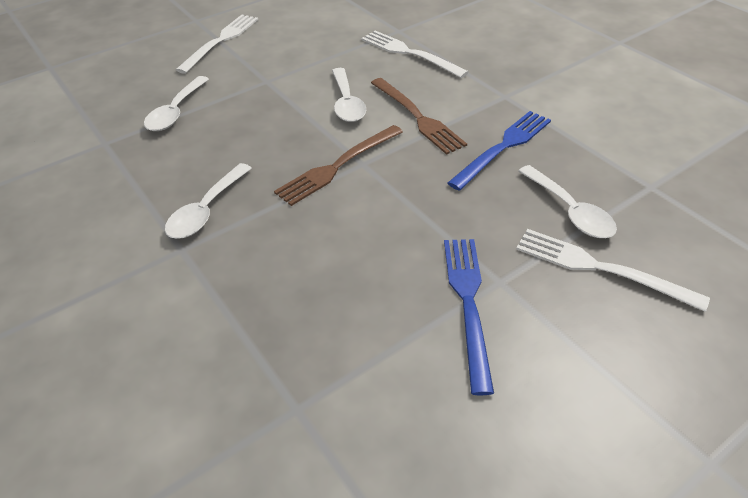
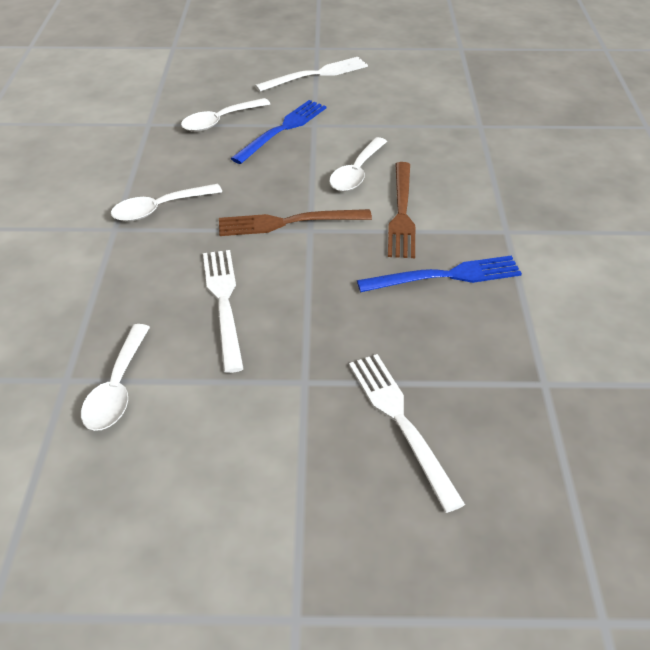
camera: 35 degrees right, 0 degrees up
(409, 53) = (464, 151): white fork -> white fork (224, 303)
(468, 303) = (260, 383): blue fork -> blue fork (282, 130)
(570, 211) = (436, 361): white spoon -> white spoon (117, 388)

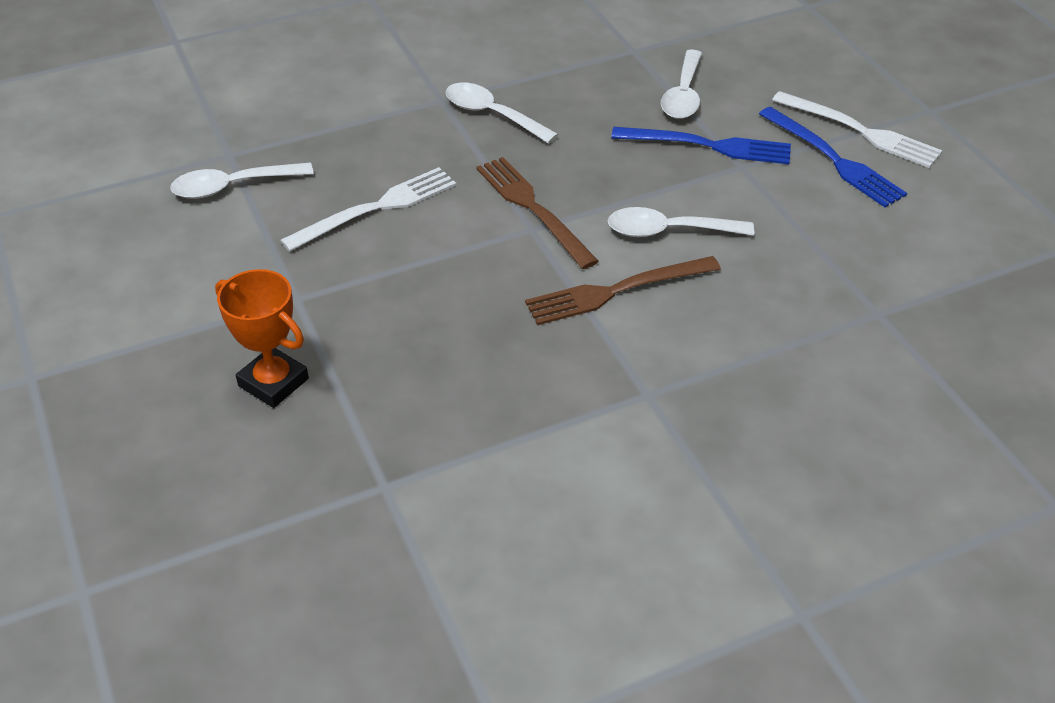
camera: 65 degrees right, 0 degrees up
(220, 121) = (683, 95): white spoon -> white spoon turned 105 degrees counterclockwise
(401, 422) = (273, 382): white fork -> orange trophy
(445, 276) = (521, 359): blue fork -> blue fork (833, 159)

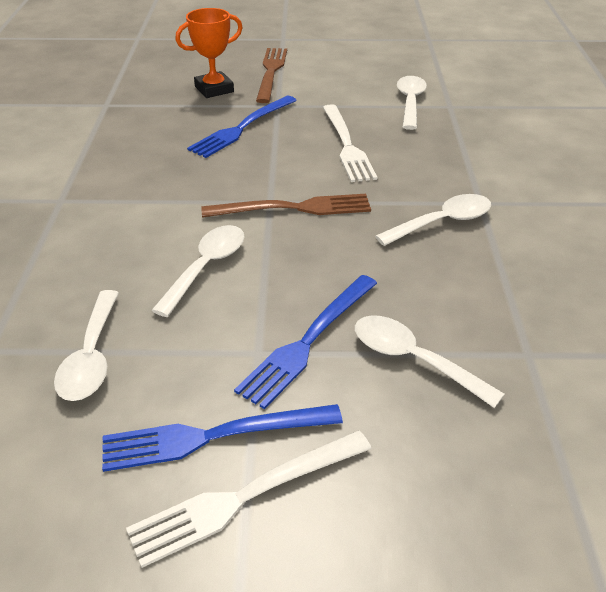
camera: 115 degrees right, 5 degrees down
(380, 308) = (242, 128): none -> blue fork
(616, 291) = (165, 218): brown fork -> brown fork (271, 72)
(827, 249) = (91, 357): none -> white spoon

